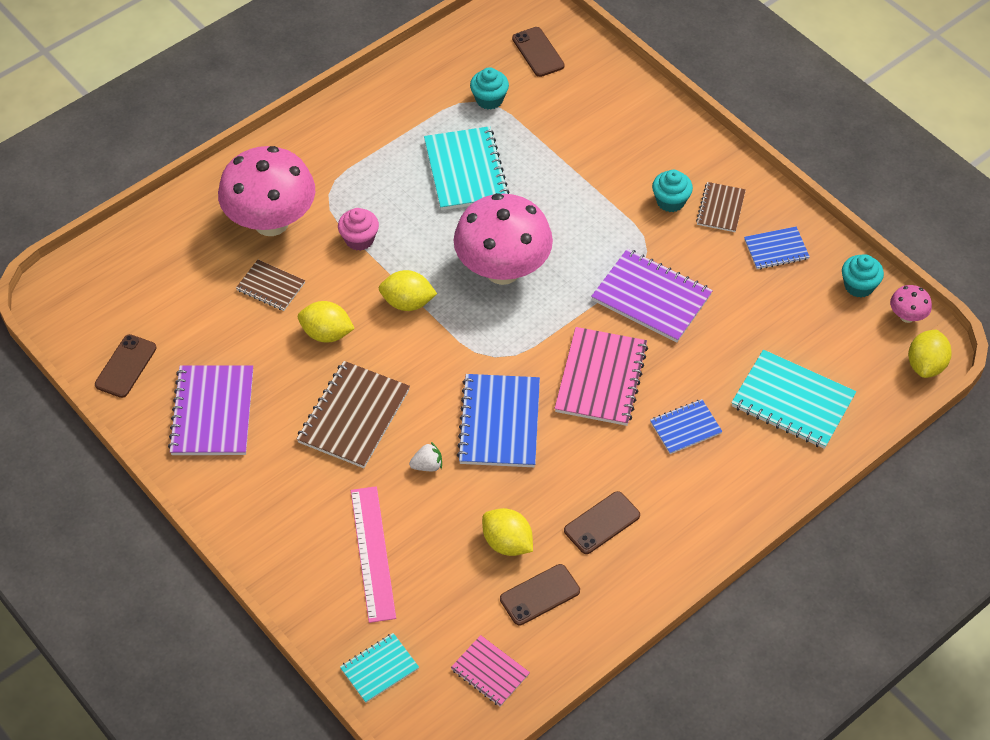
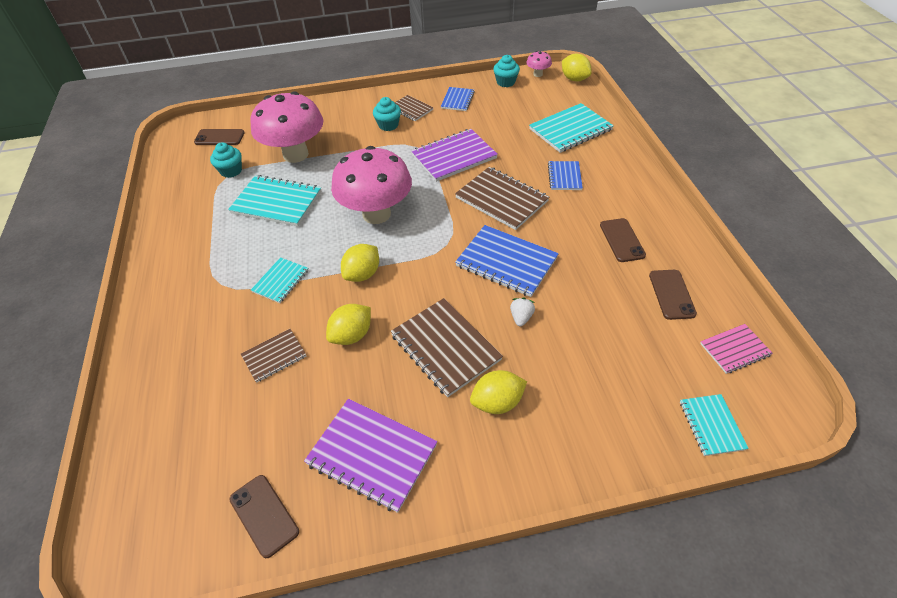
camera: 60 degrees left, 5 degrees down
(271, 222) = (211, 331): pink mushroom -> pink mushroom (295, 154)
(359, 239) = (280, 281): pink cupcake -> turquoise notebook
(372, 553) = (589, 385): pink ruler -> none
(507, 543) = (616, 296): yellow lemon -> yellow lemon (497, 402)
(600, 378) = (501, 199): pink notebook -> brown notebook

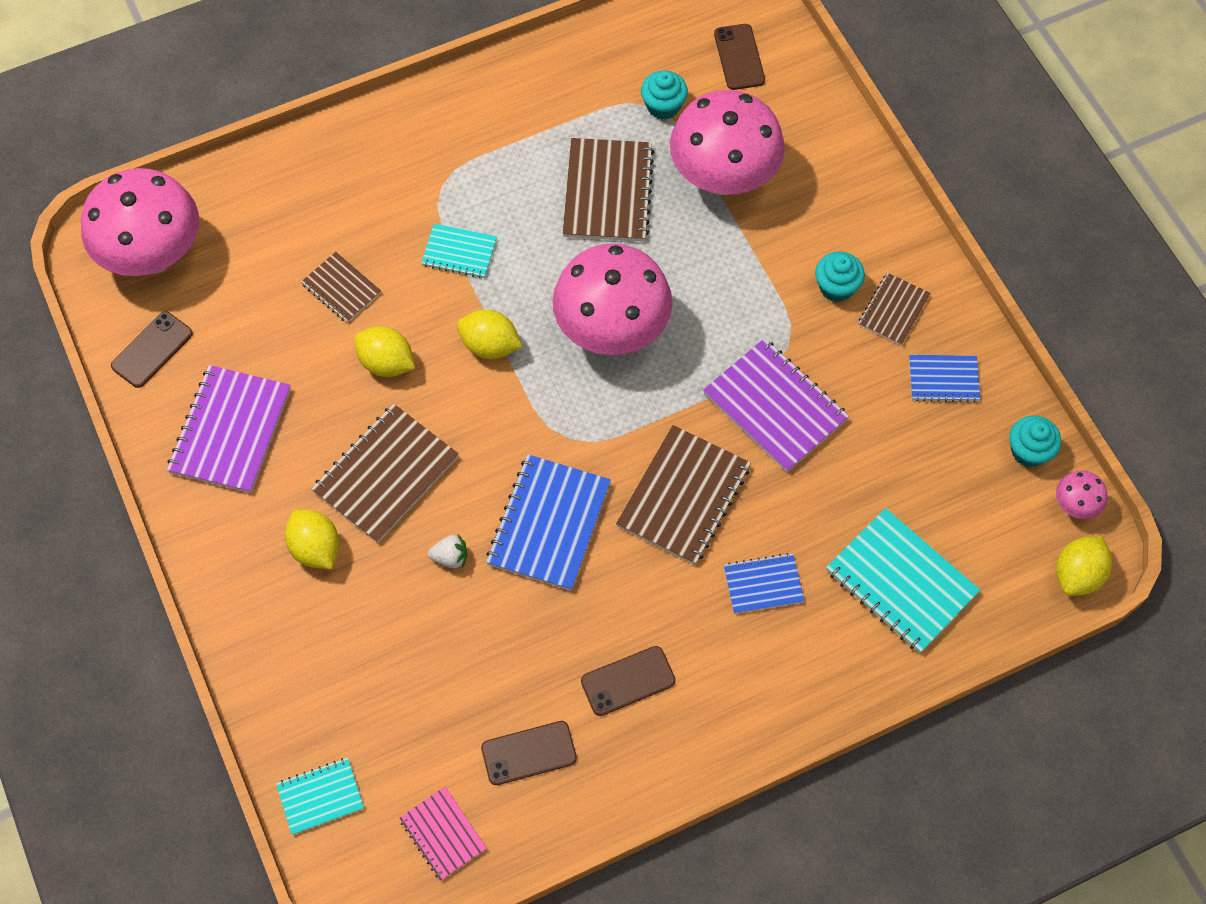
camera: 75 degrees right, 15 degrees up
(164, 502) = (154, 255): none -> pink mushroom
(276, 202) = (607, 192): turquoise notebook -> brown notebook

